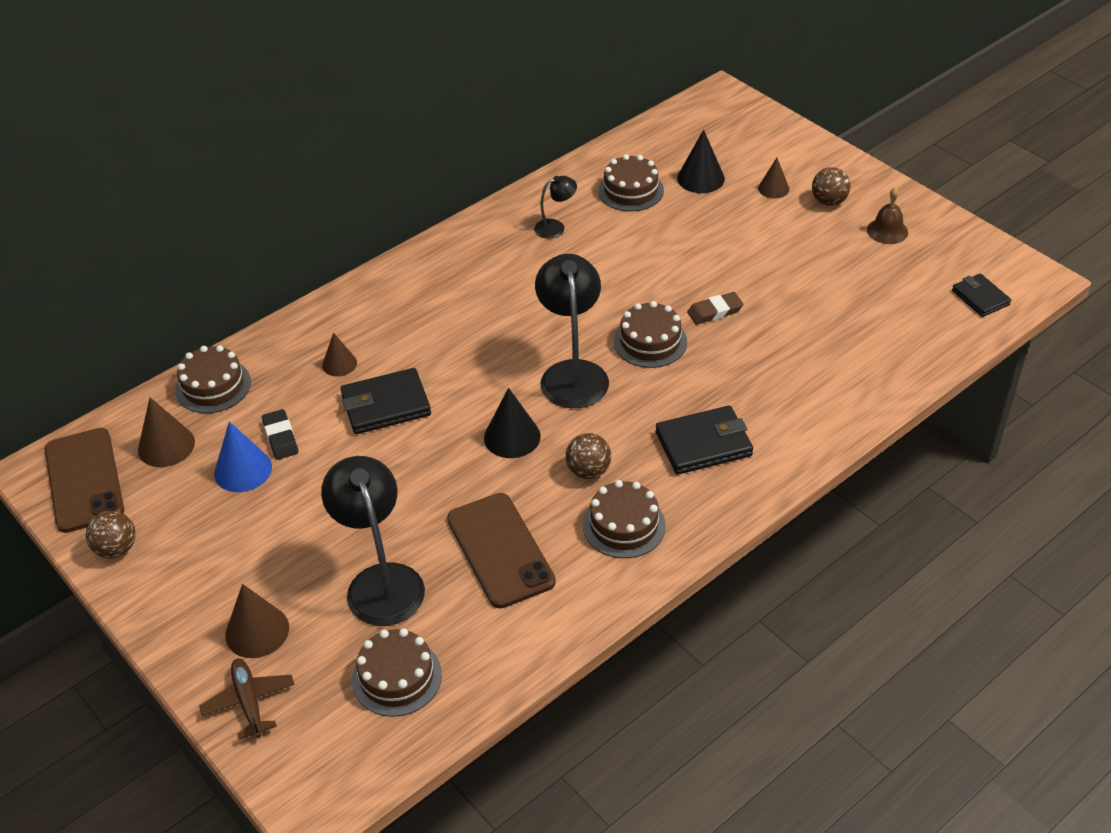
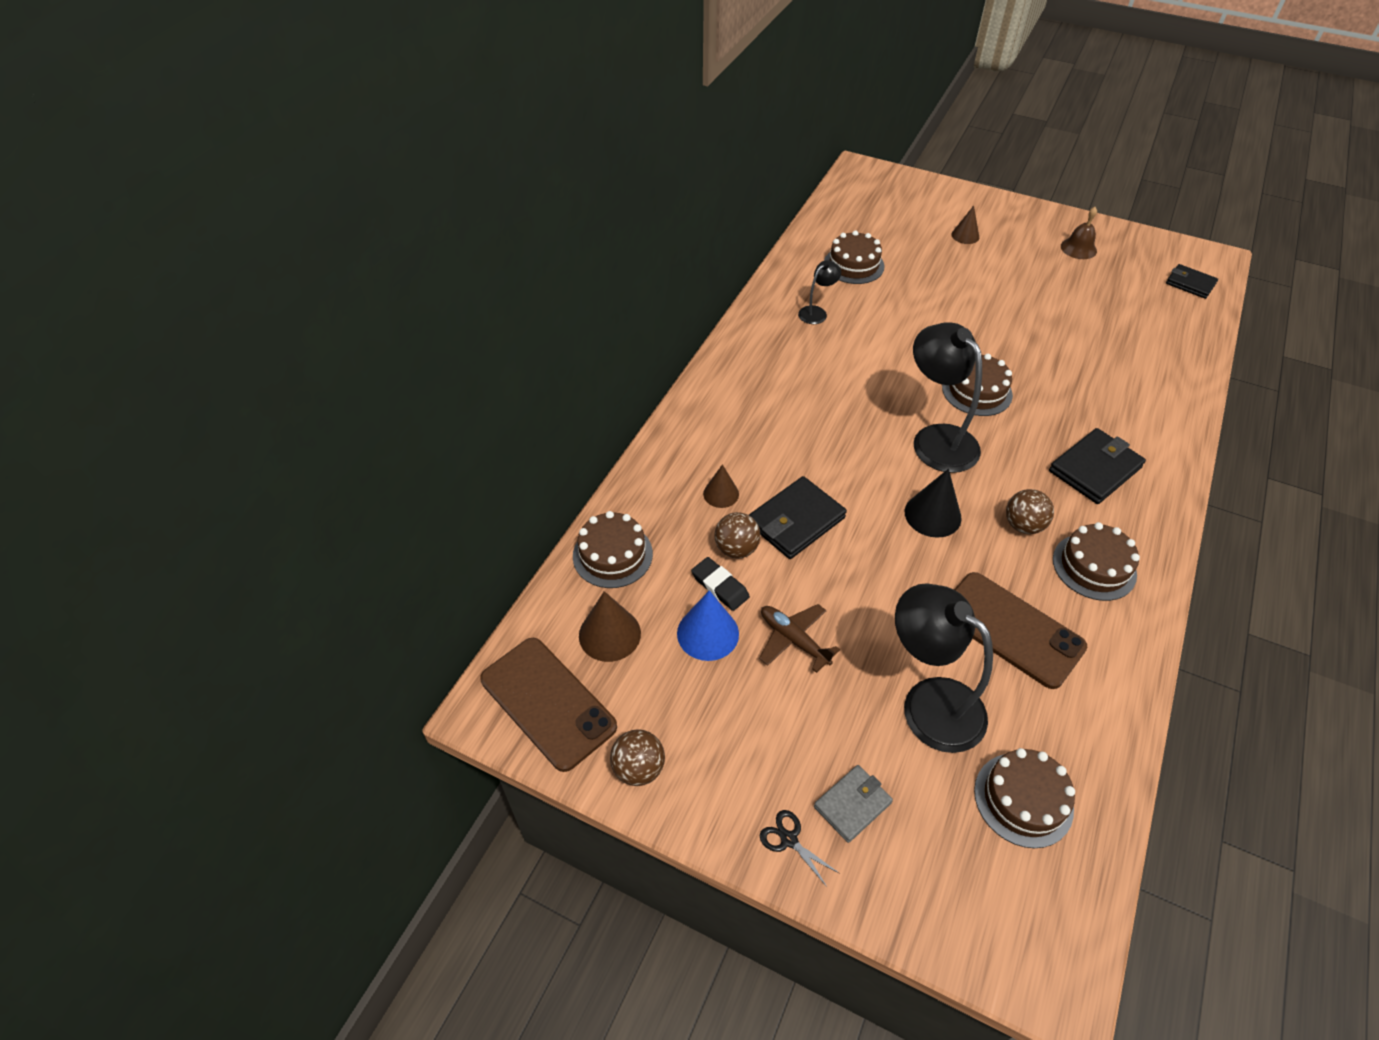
camera: 25 degrees left, 5 degrees up
(189, 637) = (789, 840): none -> black scissors
(249, 702) = (904, 889): brown plane -> brown plane (793, 640)
(257, 631) = (852, 804): brown cone -> grey wallet
(700, 178) = (901, 241): black cone -> none
(715, 311) = (1006, 350): brown eraser -> none
(829, 201) = (1015, 236): brown ball -> brown ball (736, 549)

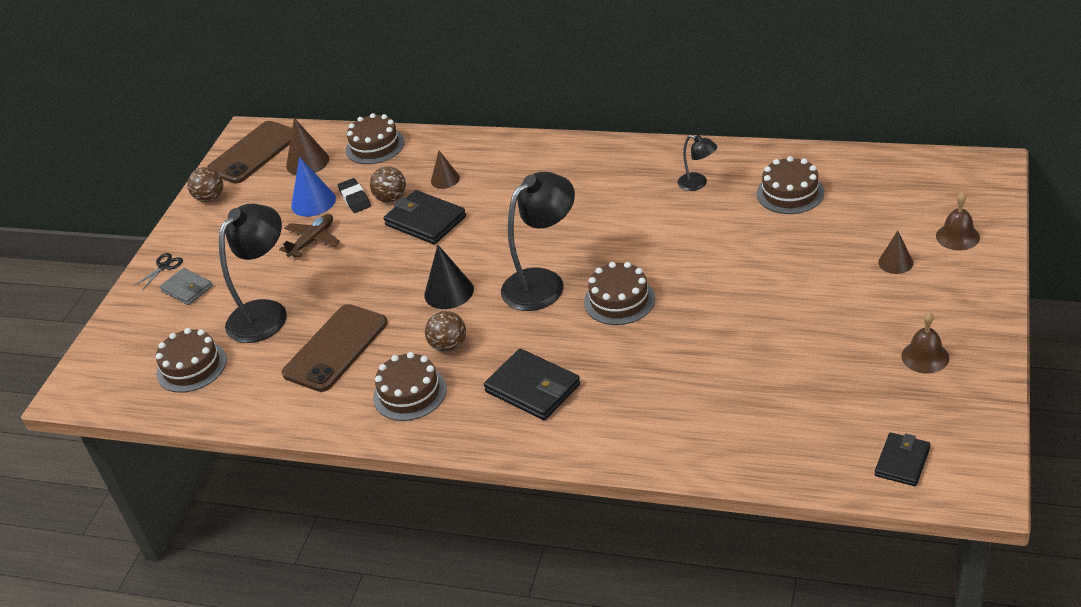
camera: 85 degrees right, 10 degrees down
(720, 586) = (355, 198): black eraser -> black eraser turned 60 degrees counterclockwise
(942, 202) = (957, 236): none -> brown bell

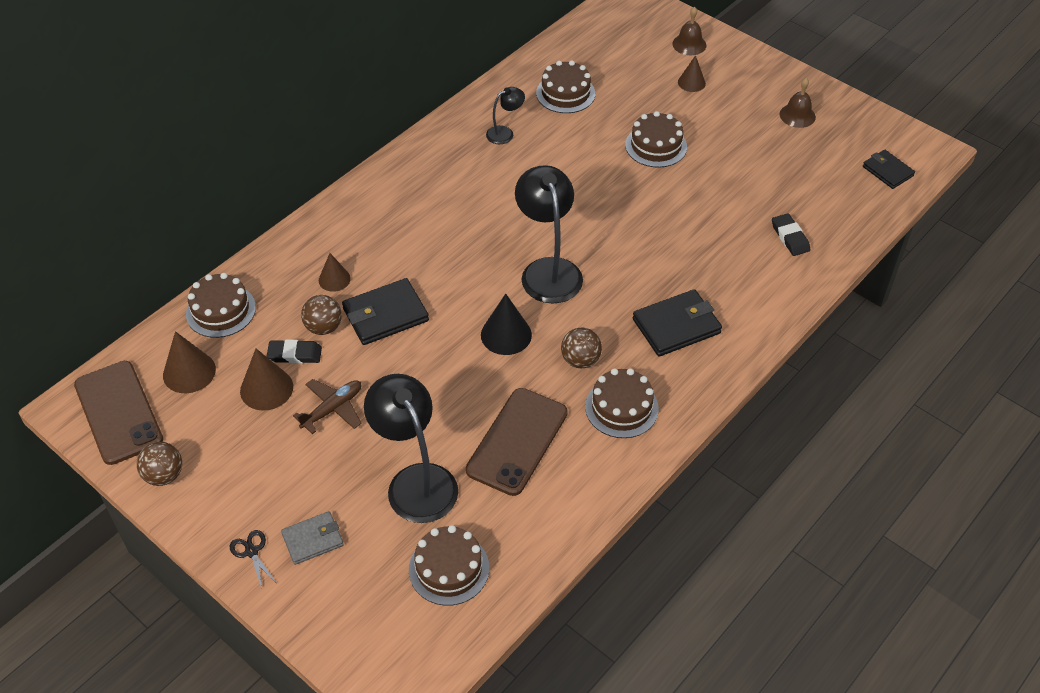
camera: 70 degrees left, 10 degrees up
(312, 241) = (332, 409): brown plane -> brown plane turned 75 degrees clockwise
(313, 202) = (266, 388): blue cone -> brown cone
(336, 348) = (517, 441): brown phone -> brown phone turned 60 degrees clockwise
(619, 300) = (611, 235): brown cake -> brown cake (656, 146)
(720, 421) = (790, 237): none -> black eraser

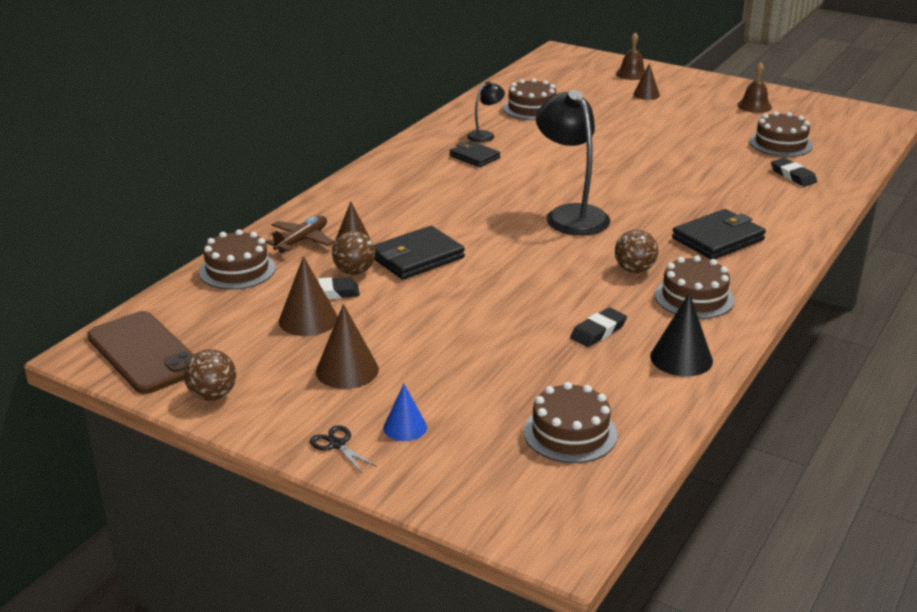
camera: 10 degrees left, 20 degrees down
(189, 372) = (216, 316): brown cone -> brown cone (347, 370)
(313, 539) = (405, 427): grey wallet -> blue cone
(332, 409) = (387, 327): brown plane -> brown plane (302, 241)
(416, 481) = (502, 371): black lamp -> none
(506, 335) = (549, 260): black cone -> black cone (681, 358)
(517, 441) = (598, 331): brown phone -> black eraser
(656, 146) = (634, 132): brown cake -> brown cake (780, 144)
(887, 171) = (857, 131): black wallet -> black wallet (474, 157)

